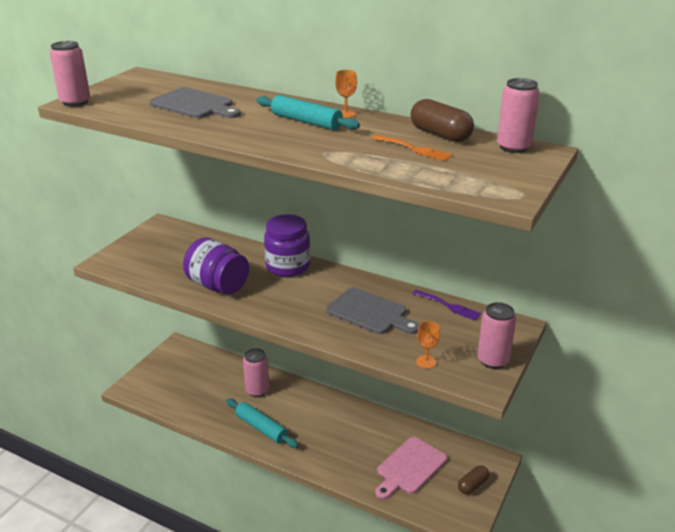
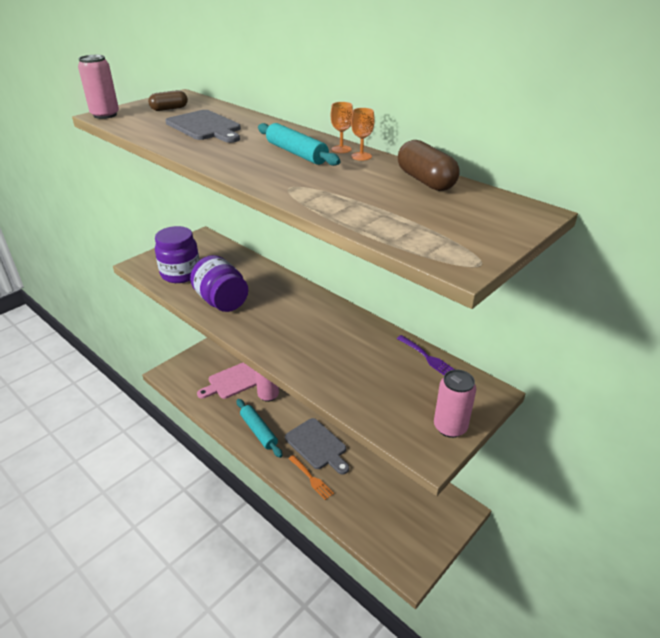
camera: 15 degrees right, 5 degrees up
(288, 267) = (292, 293): purple jar -> purple jar (181, 274)
(370, 312) = (347, 351): grey cutting board -> grey cutting board (317, 445)
(409, 467) = (377, 499): pink cutting board -> pink cutting board (234, 381)
(414, 149) = (387, 193): orange fork -> orange fork (311, 478)
(426, 362) = (380, 415): orange goblet -> orange goblet (361, 156)
(472, 485) = (431, 531): brown capsule -> brown capsule (169, 109)
(513, 147) = (500, 204): pink can -> none

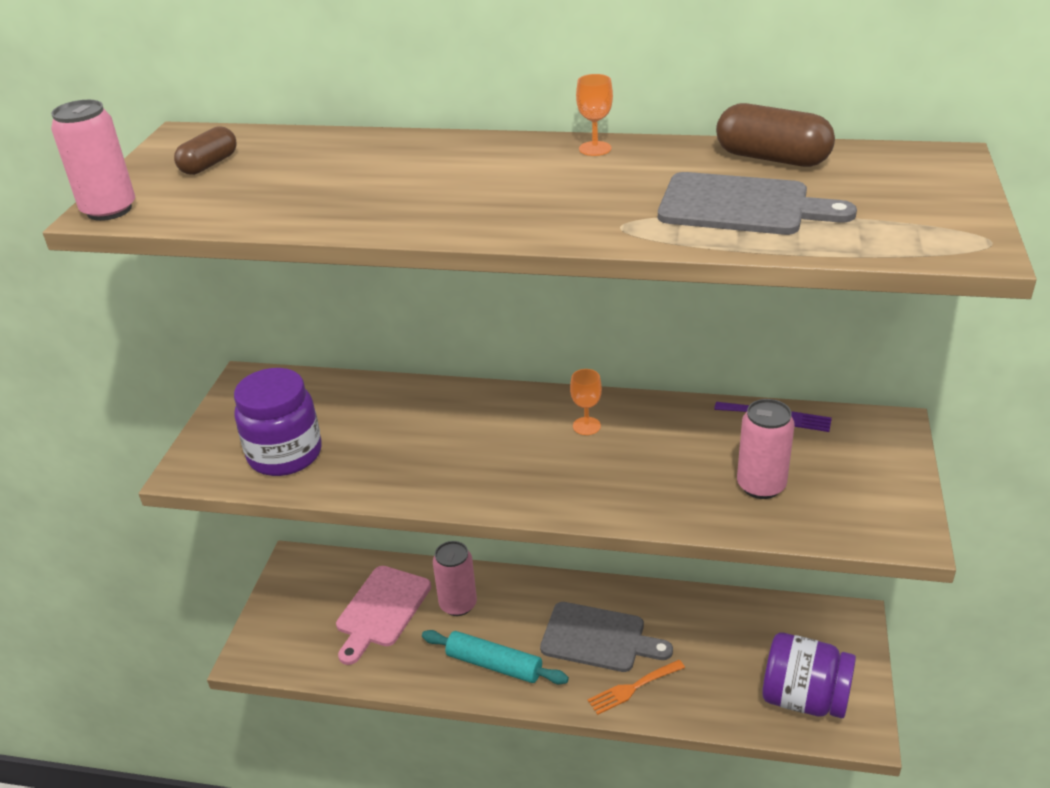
camera: 30 degrees left, 0 degrees up
(205, 127) = (330, 177): grey cutting board -> grey cutting board (741, 206)
(222, 301) = (407, 467): purple jar -> purple jar (804, 698)
(296, 153) = (544, 174): turquoise rolling pin -> none
(311, 478) = (633, 688): orange fork -> orange fork turned 135 degrees clockwise
(361, 156) = (638, 150): orange goblet -> orange goblet (586, 426)
(450, 427) = (893, 491): pink can -> pink can (761, 485)

